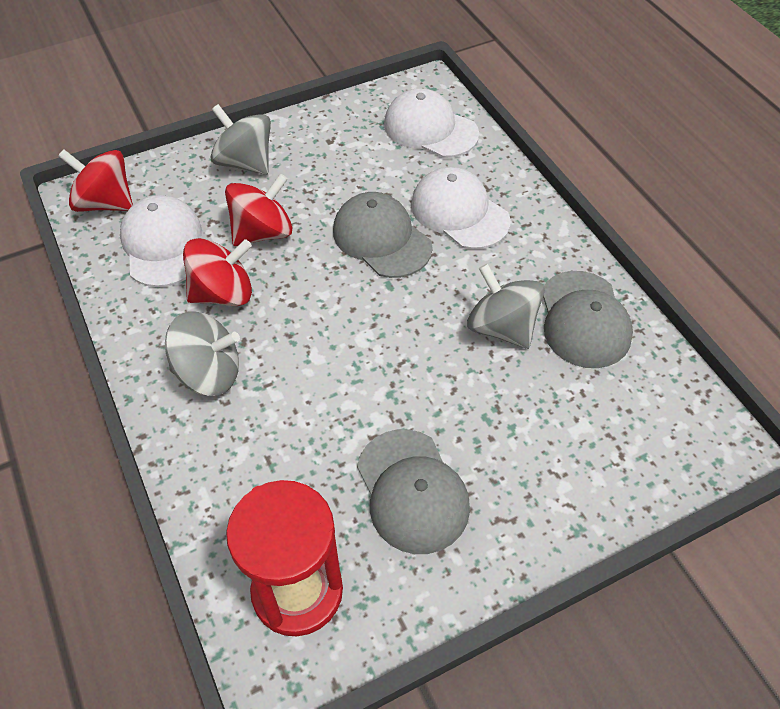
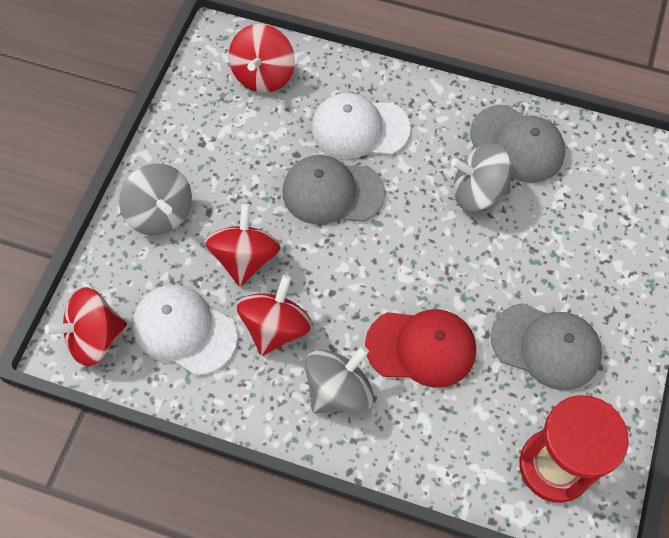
camera: 45 degrees left, 10 degrees up
(245, 162) = (161, 213): grey spinning top -> grey spinning top turned 120 degrees counterclockwise
(308, 399) = (421, 347): none -> red cap
(430, 129) = (263, 75): white cap -> red spinning top

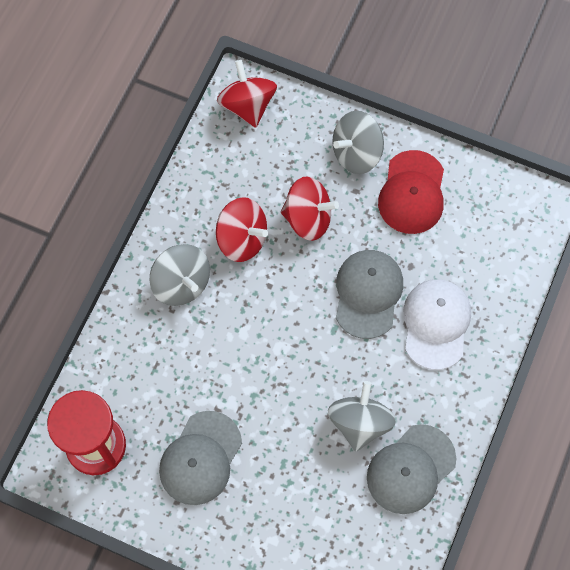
camera: 95 degrees right, 5 degrees up
(184, 330) = (246, 170): white cap -> none
(263, 75) = (500, 242): red spinning top -> none
(421, 347) = (211, 353): red cap -> red cap (412, 193)

